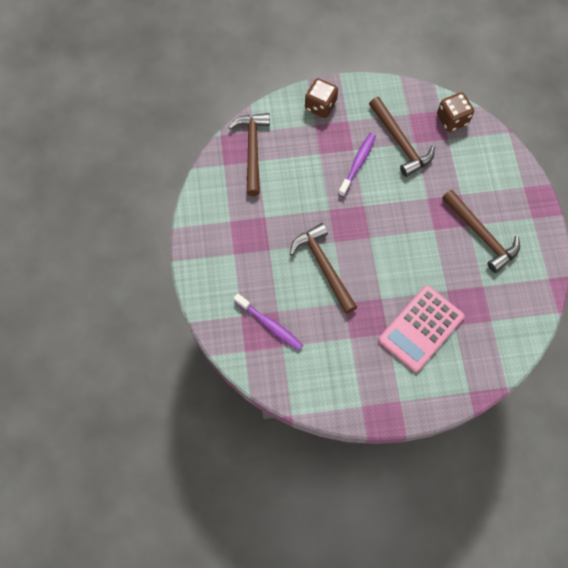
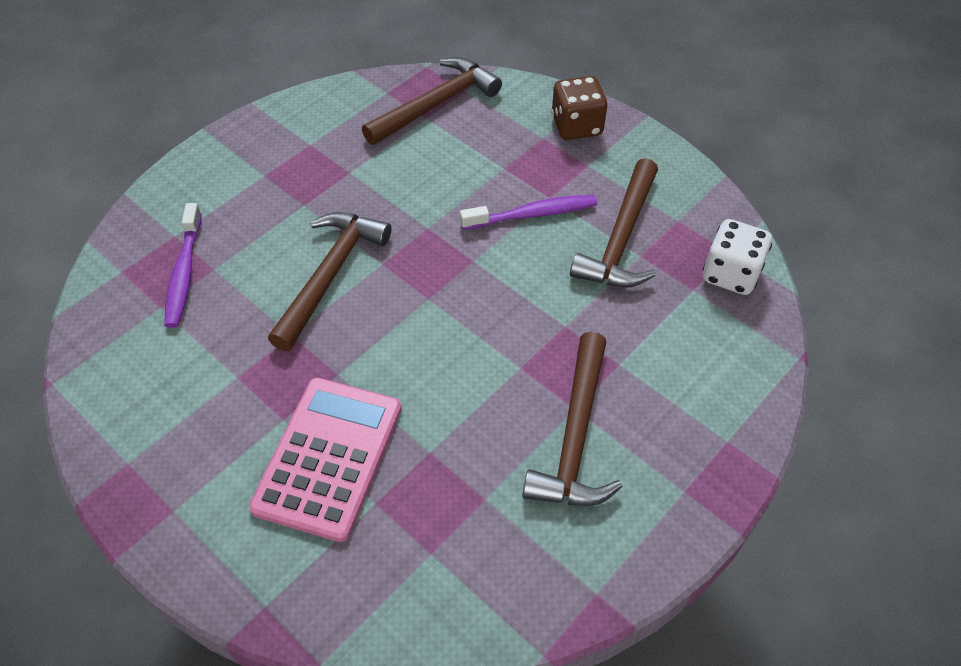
camera: 50 degrees right, 15 degrees down
(421, 328) = (329, 457): pink calculator -> pink calculator turned 105 degrees clockwise
(452, 120) = (730, 274): brown dice -> white dice

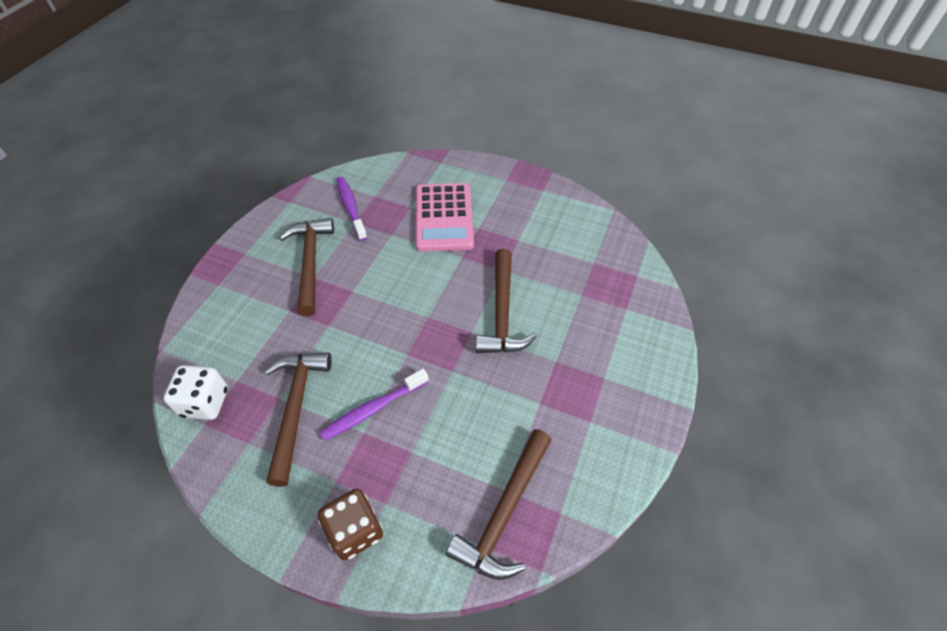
camera: 160 degrees right, 0 degrees up
(184, 273) = (597, 286): purple toothbrush -> purple toothbrush (351, 208)

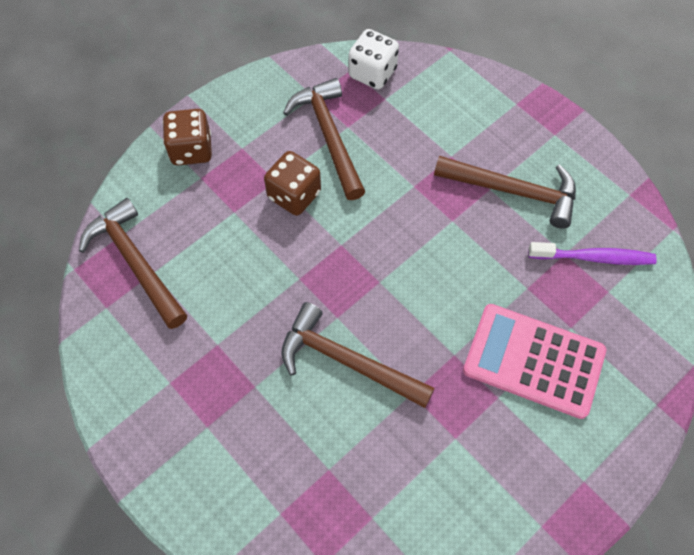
camera: 115 degrees right, 10 degrees up
(296, 408) = (329, 136): brown hammer -> brown hammer turned 135 degrees counterclockwise
(373, 409) = (294, 195): purple toothbrush -> brown dice

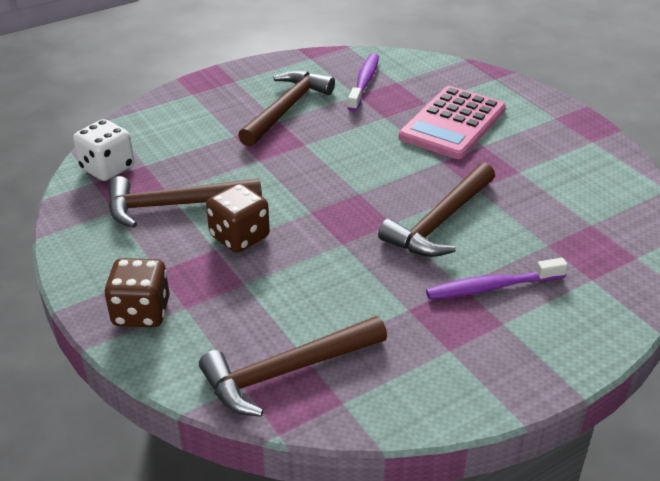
camera: 80 degrees left, 25 degrees down
(255, 415) = (491, 287): none -> purple toothbrush

